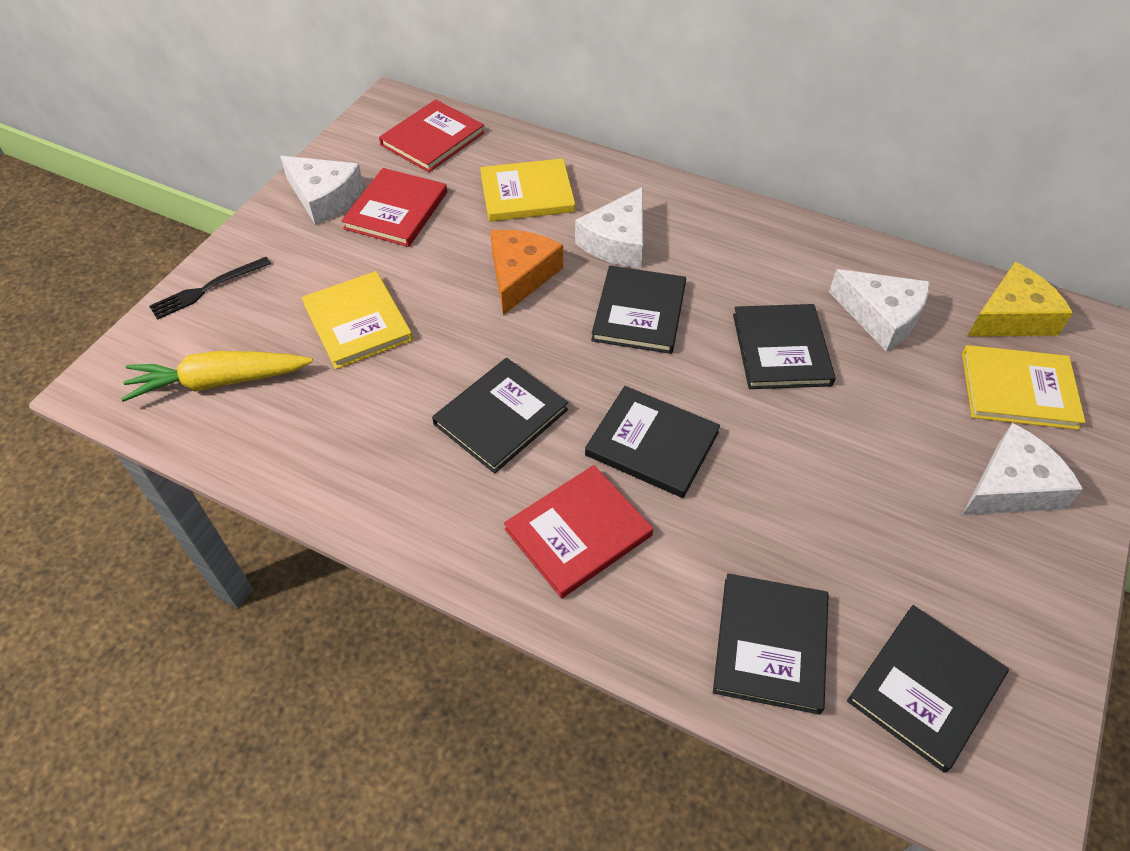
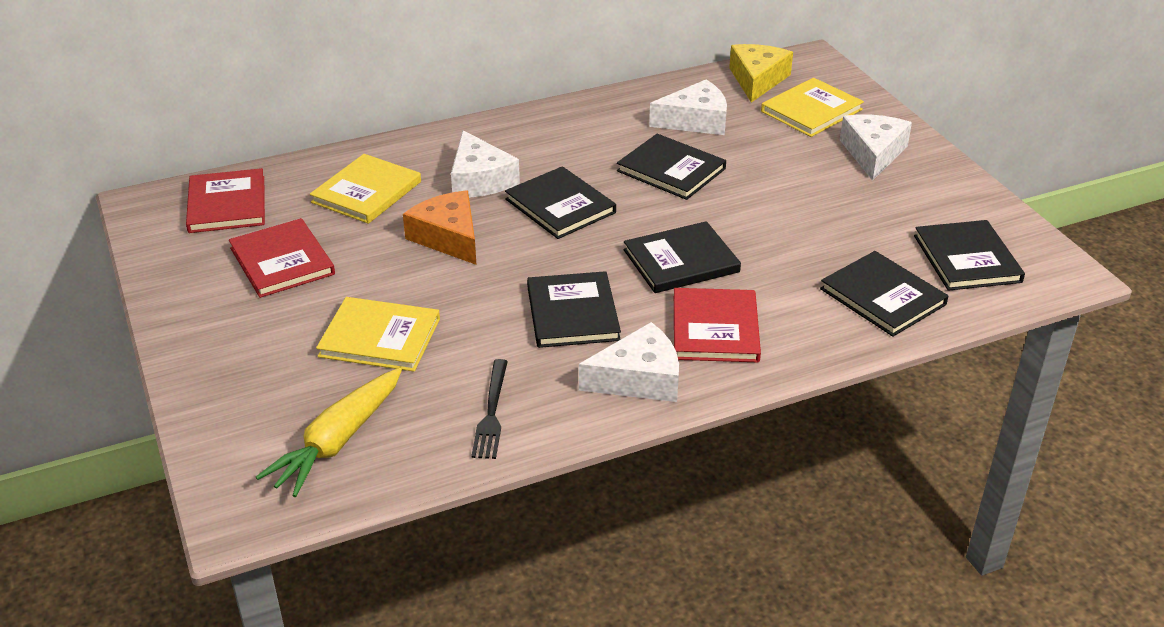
camera: 50 degrees left, 15 degrees down
(207, 289) = (213, 404): black fork -> black fork (491, 412)
(324, 198) = (204, 291): white cheese -> white cheese (639, 379)

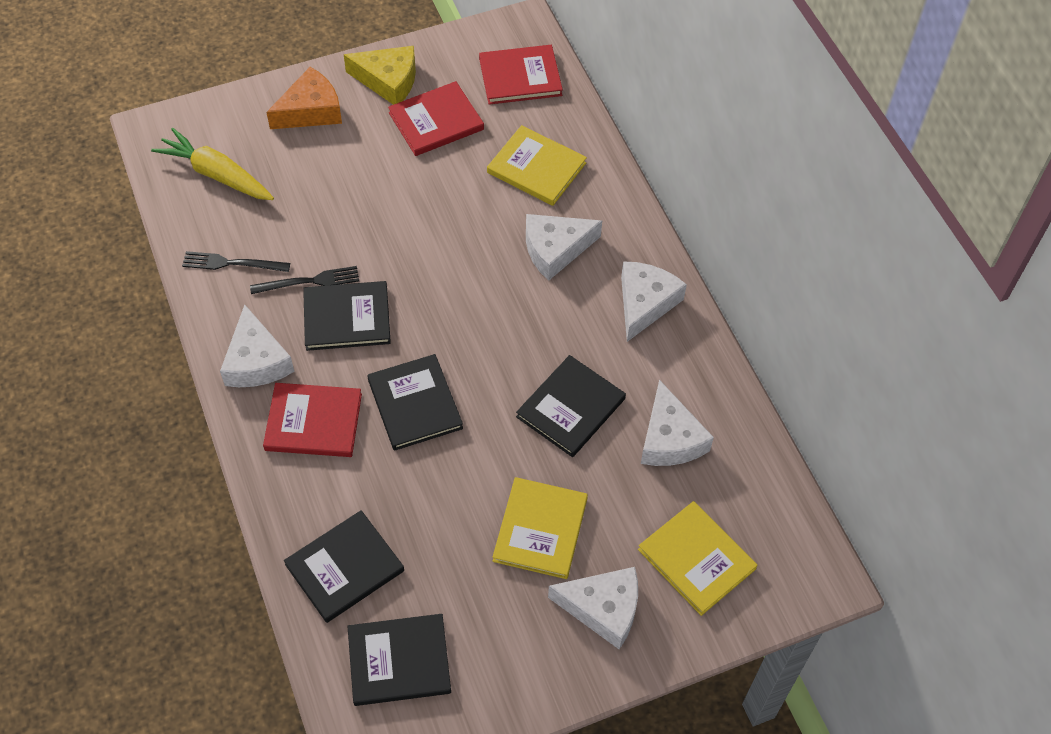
camera: 90 degrees right, 20 degrees up
(379, 338) = (330, 190): yellow book -> yellow book (540, 529)
(448, 237) = (463, 229): orange cheese -> orange cheese (311, 110)
(520, 345) = (309, 281): none -> black fork
(547, 131) = (645, 303): none -> white cheese
(560, 206) = (509, 312): black book -> none
(757, 80) = (766, 511): yellow cheese -> yellow cheese (388, 81)

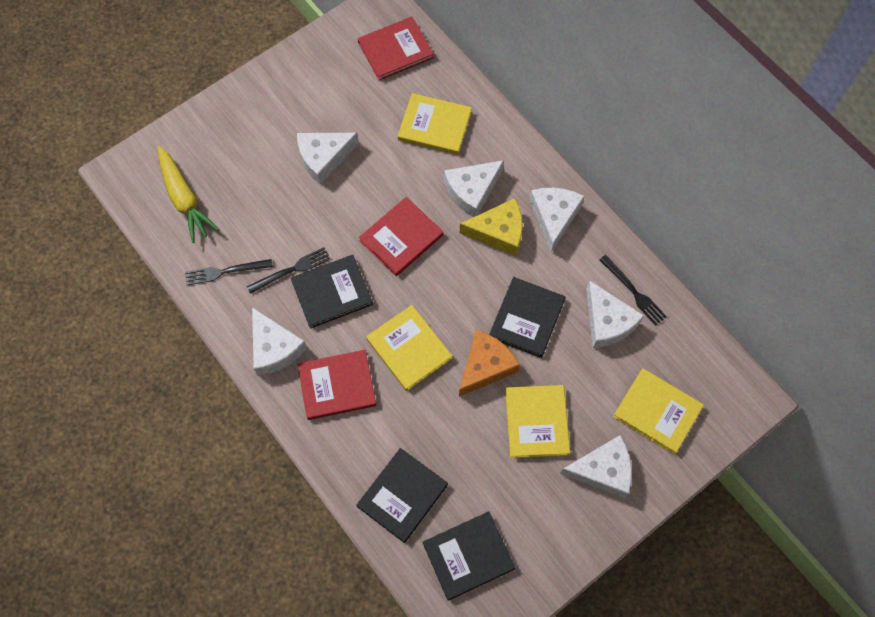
camera: 15 degrees left, 10 degrees up
(216, 174) = (184, 198): yellow carrot -> yellow carrot turned 135 degrees counterclockwise
(311, 110) = (240, 123): orange cheese -> orange cheese (485, 366)
(388, 81) = (292, 80): yellow cheese -> yellow cheese (498, 232)
(393, 171) = (324, 158): none -> white cheese
(415, 404) = (409, 348): black book -> yellow book
(436, 121) = (342, 106): red book -> red book (401, 238)
(714, 413) = (633, 292): none -> black fork

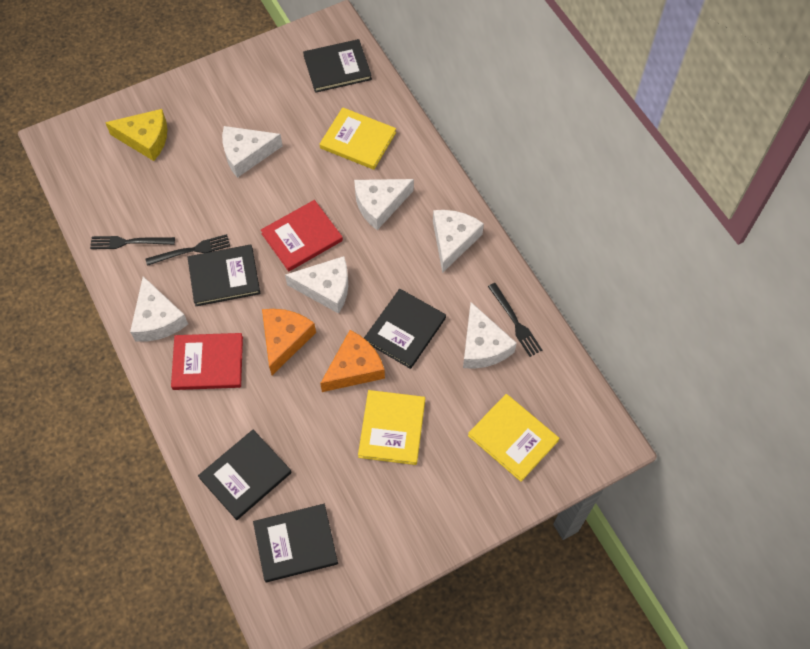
camera: 10 degrees right, 5 degrees down
(184, 198) = (108, 171): yellow carrot -> none
(395, 50) = (337, 68): red book -> black book
(409, 348) = (285, 340): yellow book -> orange cheese
(498, 232) = (396, 246): yellow cheese -> yellow cheese (145, 139)
(603, 470) = (446, 485): white cheese -> white cheese (326, 288)

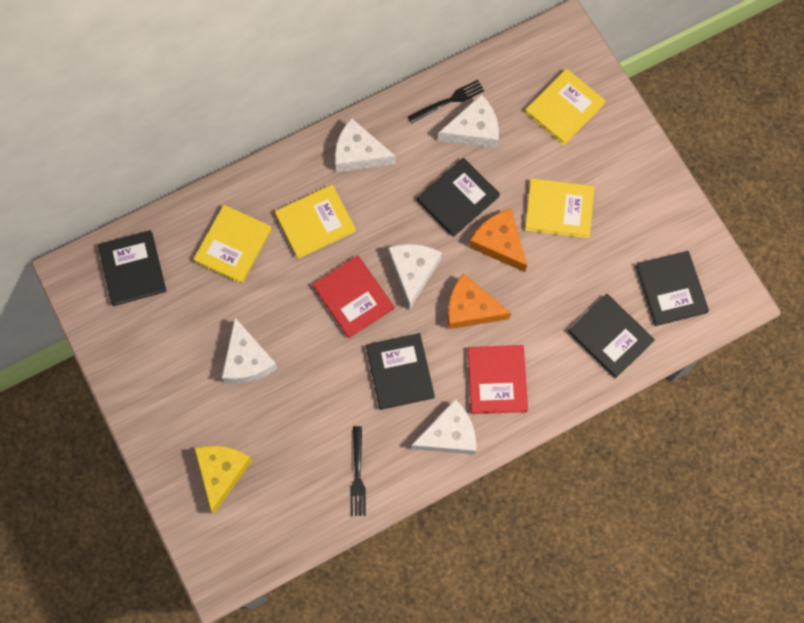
camera: 90 degrees left, 10 degrees up
(191, 250) = (368, 408): black fork -> none
(379, 205) = (315, 222): white cheese -> yellow book
(405, 330) = (458, 198): black book -> black book turned 75 degrees counterclockwise

